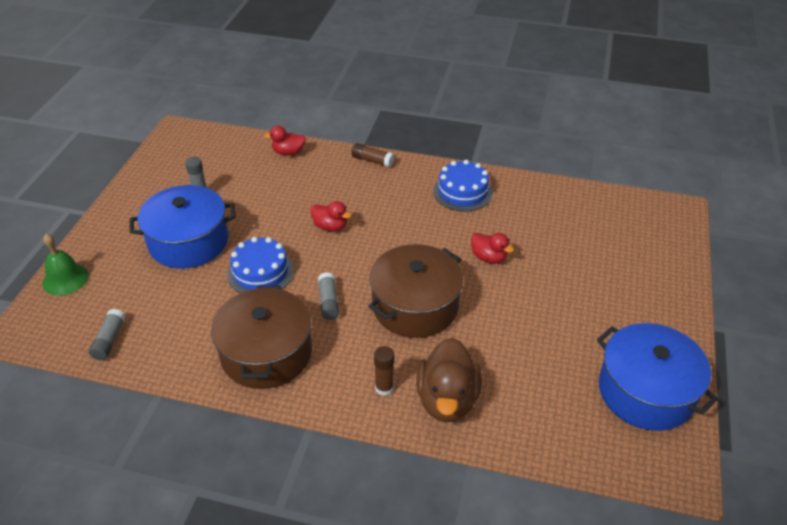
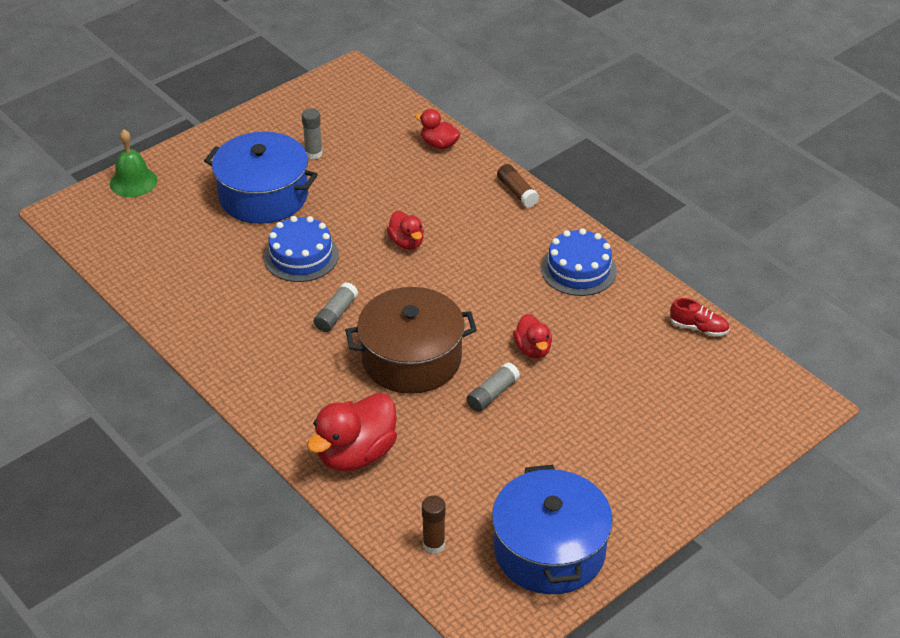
camera: 35 degrees right, 0 degrees up
(109, 340) = (125, 255): grey glue stick -> grey glue stick (492, 394)
(266, 353) = (240, 332): brown pot -> none
(384, 388) = (312, 414): brown glue stick -> brown glue stick (434, 544)
(447, 400) = (356, 454): brown duck -> red duck
(571, 194) = (698, 328): none -> red shoe

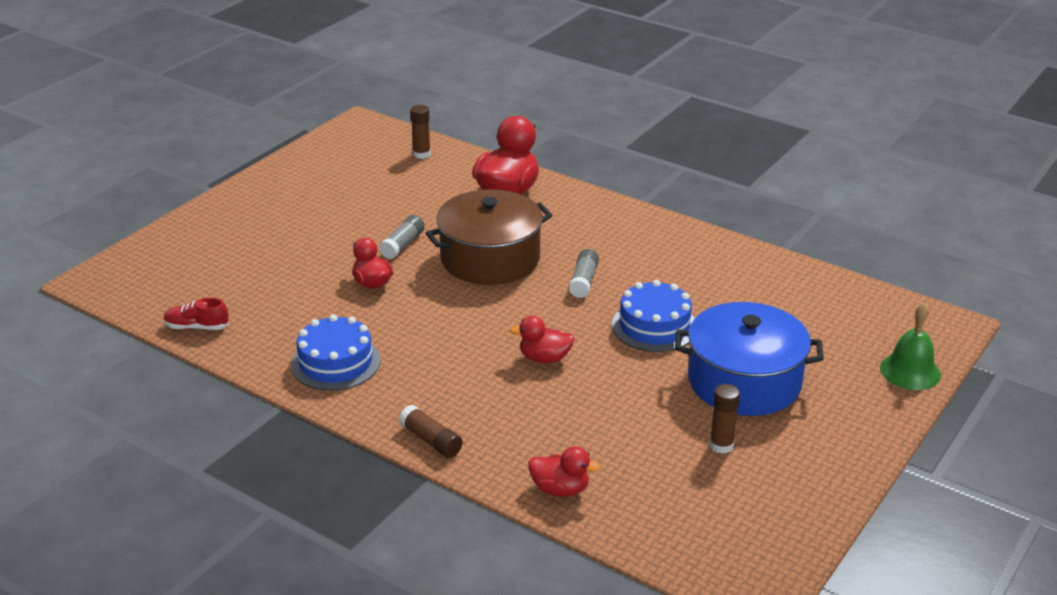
camera: 165 degrees right, 10 degrees down
(313, 153) = (721, 445): grey glue stick -> brown glue stick
(406, 242) = (544, 358): red duck -> red duck turned 45 degrees counterclockwise
(549, 550) = (330, 163): blue pot -> none

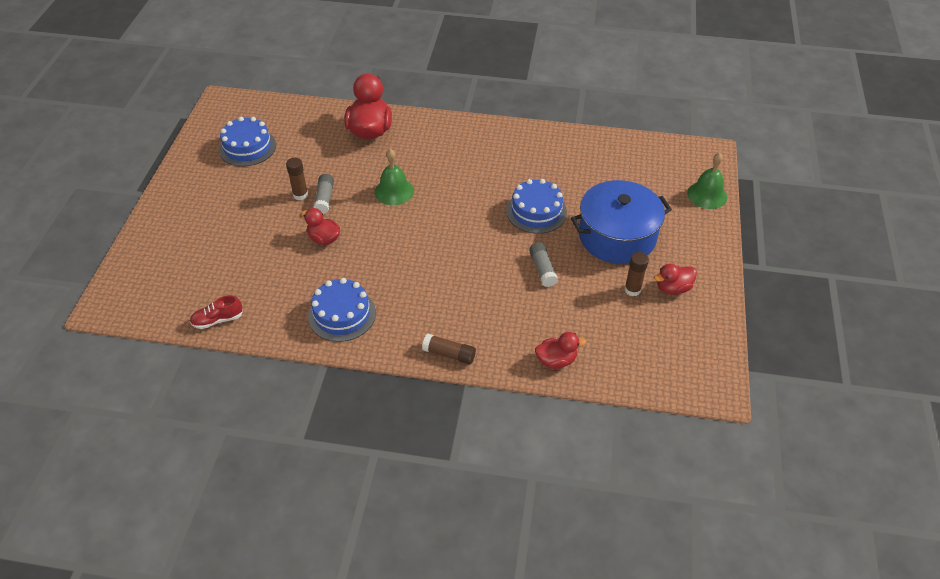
camera: 25 degrees left, 15 degrees up
(354, 173) = (247, 147): none -> blue cake
(421, 154) = (287, 116): brown glue stick -> brown glue stick (300, 195)
(490, 258) = (394, 191): brown pot -> green bell
(544, 358) = (482, 261): red duck -> red duck (673, 288)
(583, 281) = (469, 190): grey glue stick -> grey glue stick (542, 269)

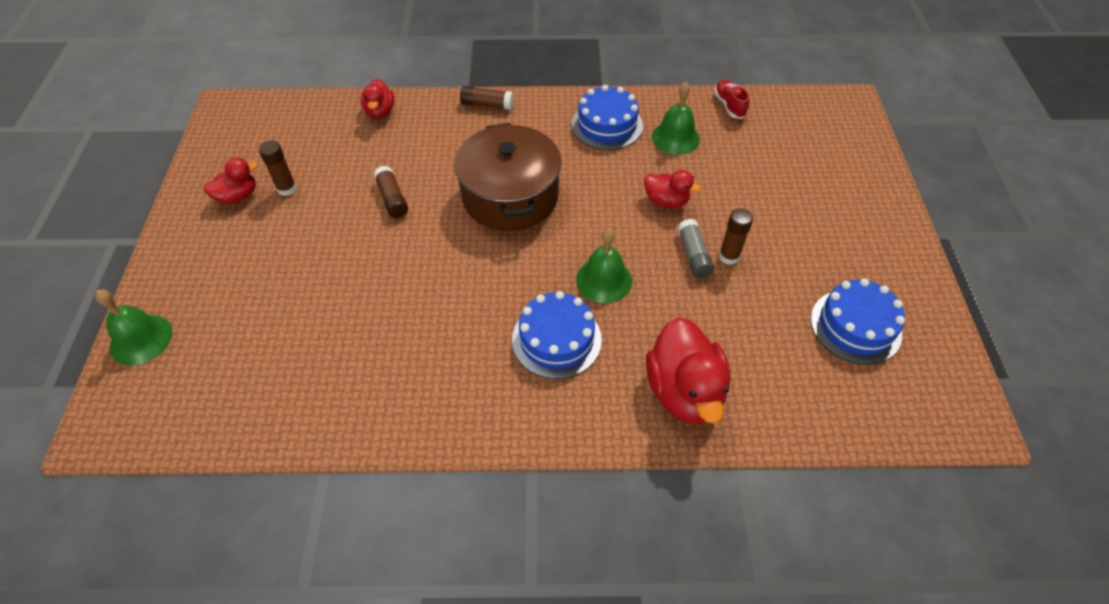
camera: 170 degrees right, 5 degrees up
(217, 320) = (729, 105): red shoe -> red shoe turned 75 degrees counterclockwise
(286, 293) = (675, 137): none -> green bell
(446, 259) = (510, 196): none -> brown pot
(536, 211) = (400, 276): blue cake -> blue cake (556, 339)
(542, 269) = (392, 199): grey glue stick -> brown glue stick
(556, 360) = (380, 112): red duck -> red duck turned 75 degrees counterclockwise
(617, 236) = (292, 254): blue pot -> none

